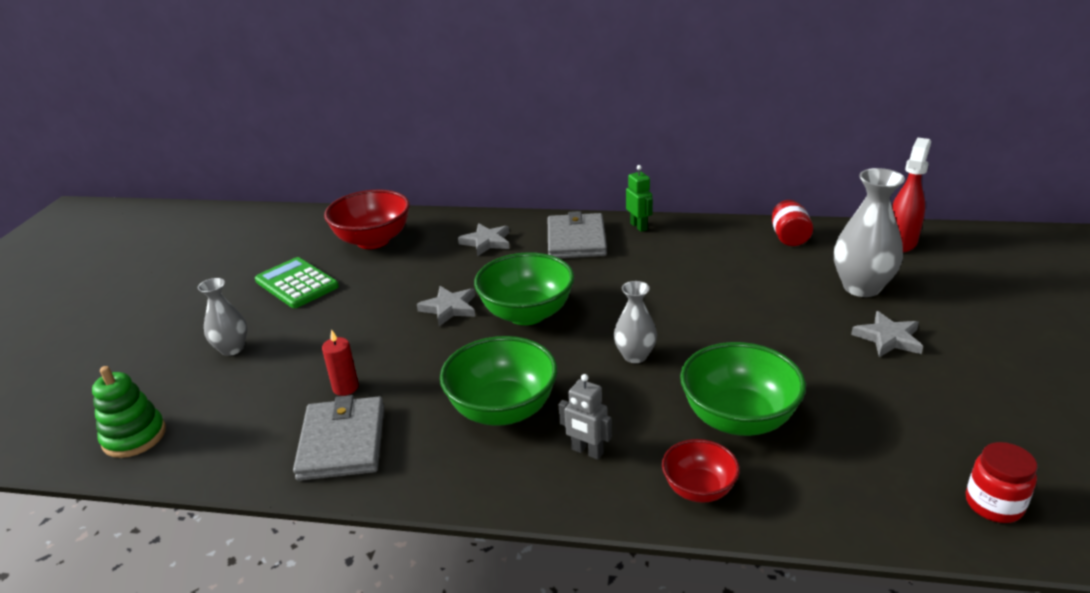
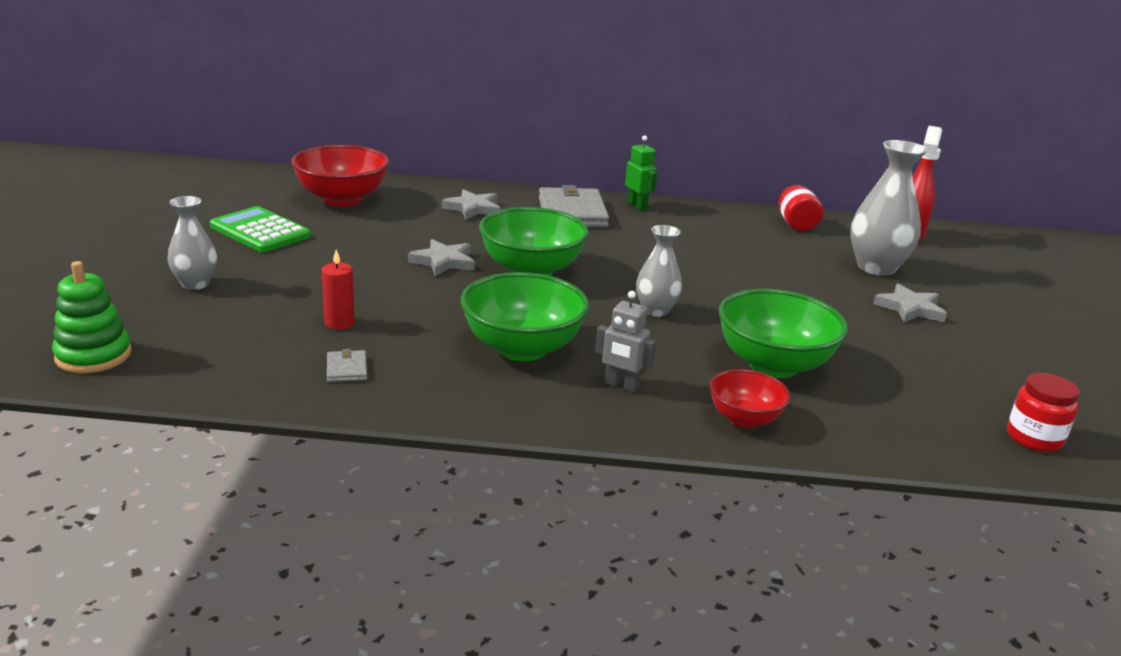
camera: 10 degrees left, 5 degrees down
(342, 442) = (347, 369): grey wallet -> grey wallet, size x0.44

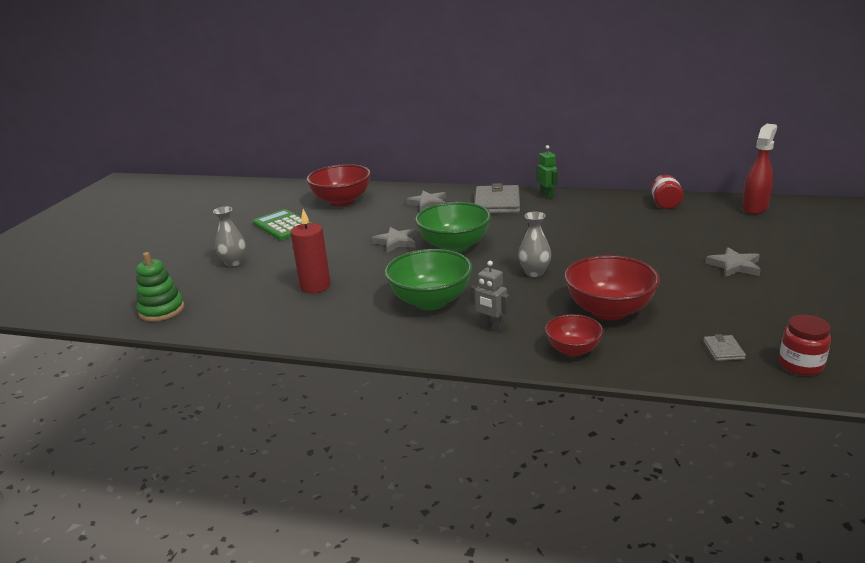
camera: 15 degrees right, 0 degrees up
(339, 323) = (315, 286): red candle -> red candle, size x1.57
(347, 369) = (311, 317): grey wallet -> grey wallet (723, 350)
(773, 365) = (609, 310): green bowl -> red bowl
(876, 267) = (718, 235): grey vase -> none

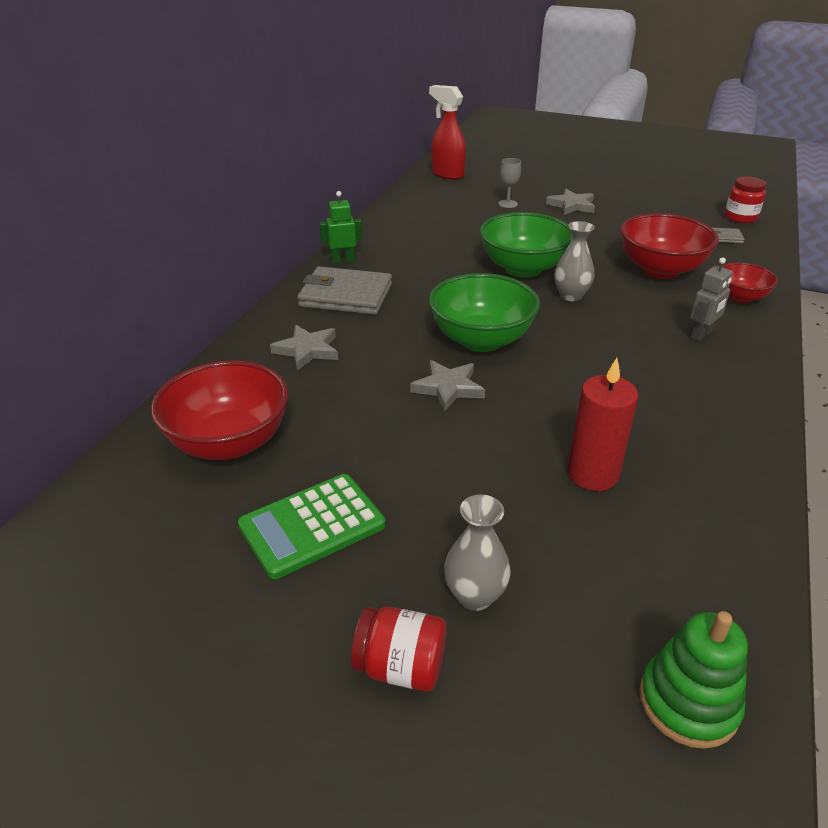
camera: 85 degrees left, 10 degrees up
(430, 301) = (643, 370): green bowl -> green bowl (523, 269)
(665, 204) = (413, 206): red jar -> red jar (400, 667)
(707, 237) = (507, 204): none -> grey goblet

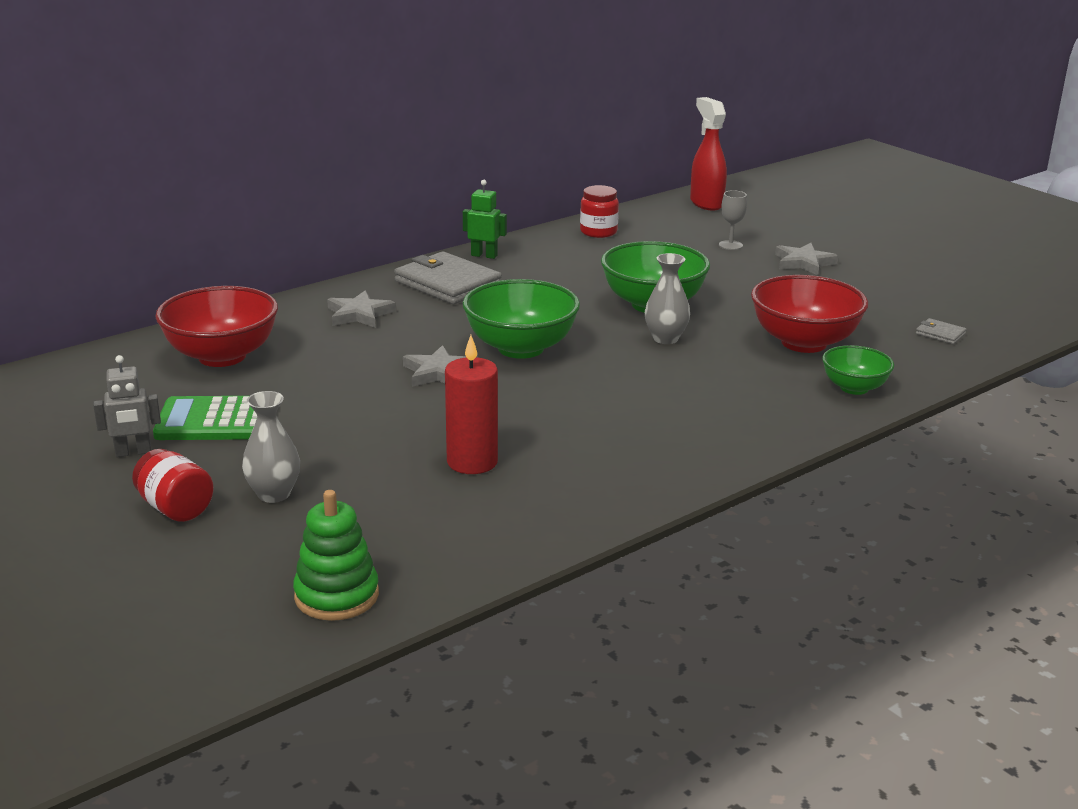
camera: 30 degrees right, 10 degrees down
(701, 335) = (750, 404): grey robot -> grey robot (133, 452)
(740, 217) = (999, 321): red jar -> red jar (598, 232)
(740, 297) = (854, 388): red bowl -> green bowl

